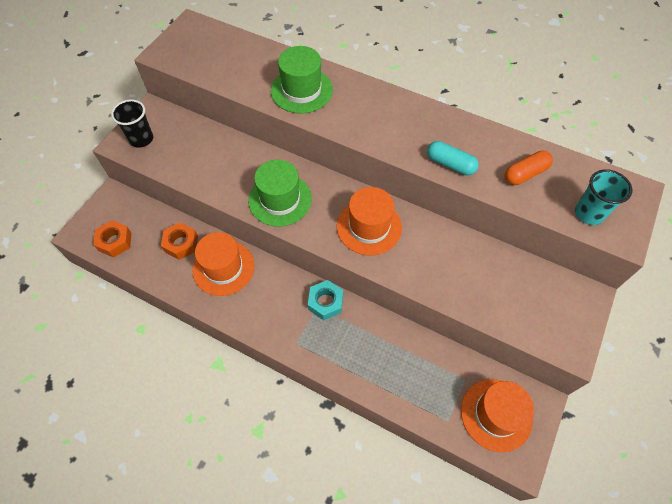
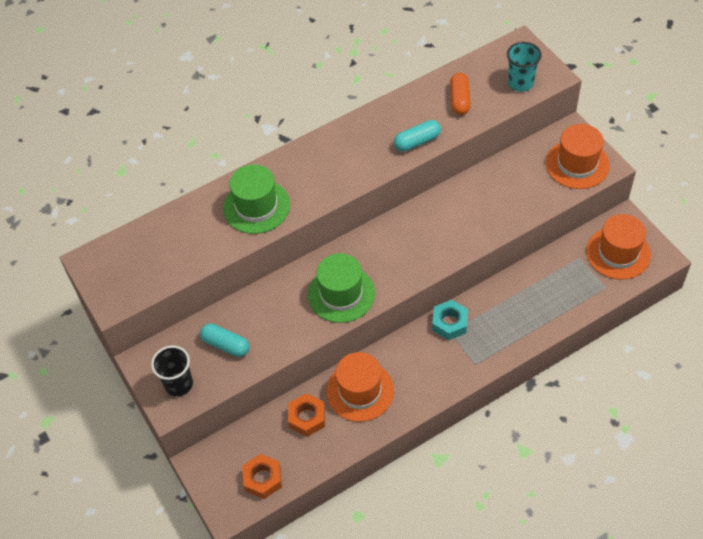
camera: 55 degrees left, 5 degrees down
(190, 149) = (226, 345): none -> turquoise capsule
(369, 227) = (416, 240): orange hat -> orange hat (577, 164)

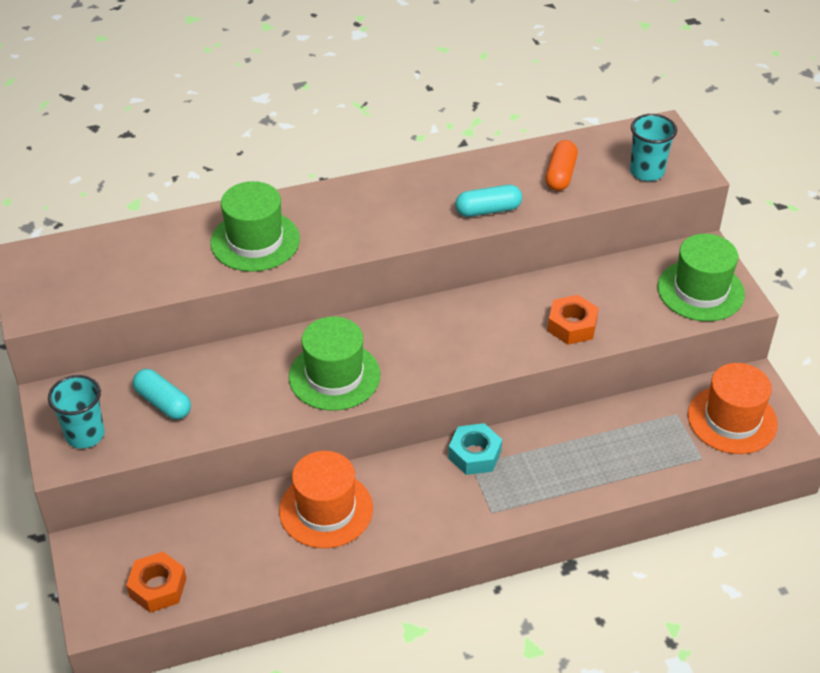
camera: 10 degrees right, 10 degrees down
(179, 384) = (85, 435): black cup -> turquoise cup
(307, 418) = (244, 526): orange nut -> orange nut (572, 326)
(577, 164) = (700, 291): orange hat -> green hat

